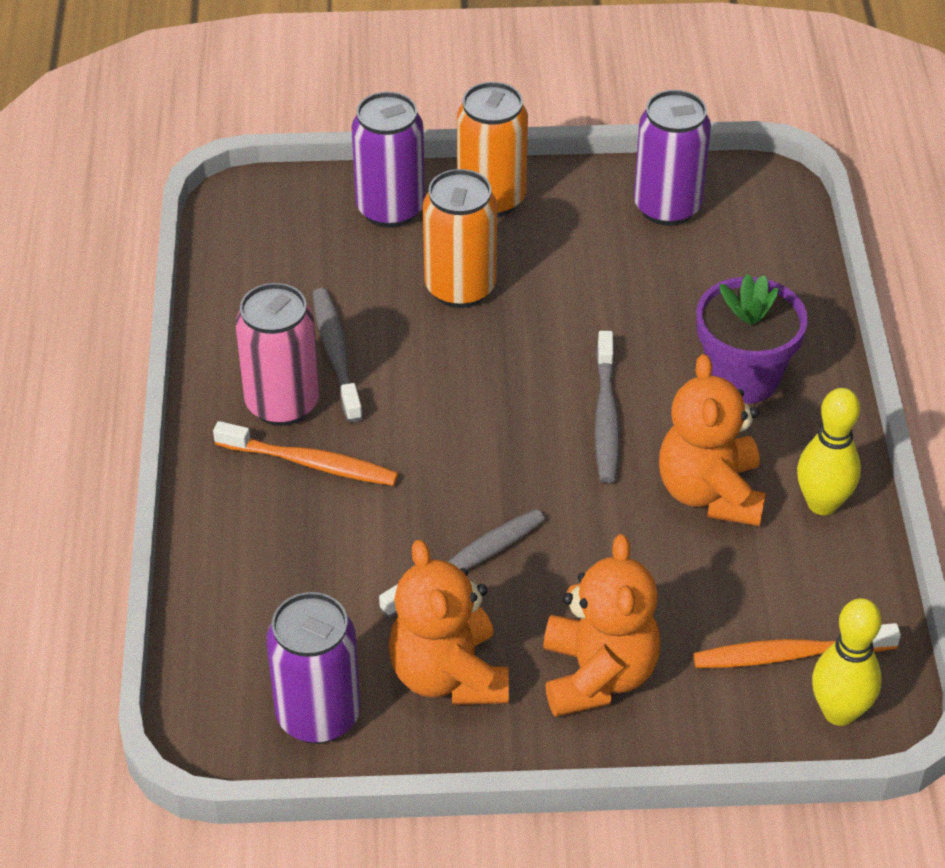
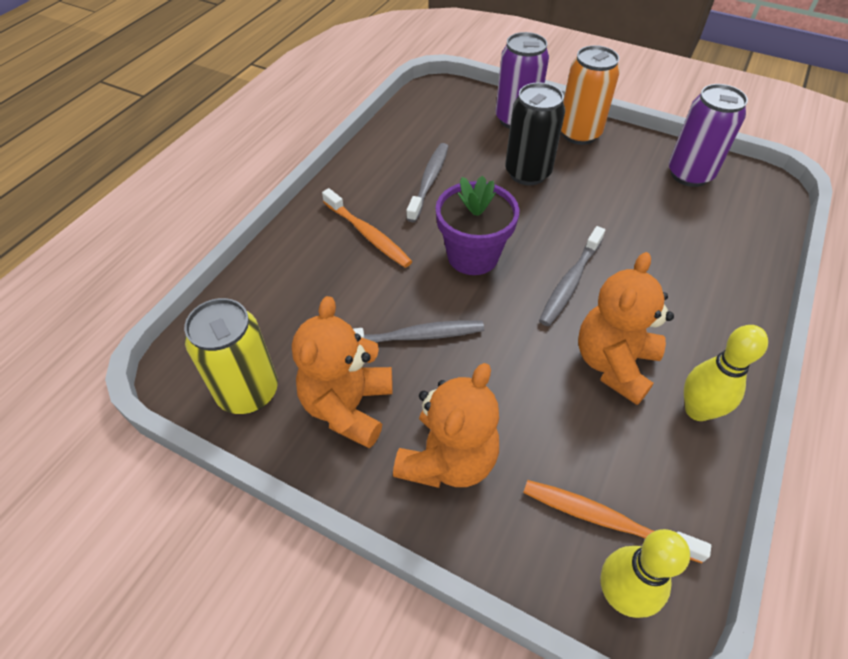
camera: 30 degrees right, 5 degrees up
(282, 403) = (378, 196): pink can -> none
(318, 715) = (248, 392): purple can -> yellow can
(460, 288) = (527, 173): orange can -> black can
(743, 377) = (684, 295): purple flower pot -> purple flower pot (472, 256)

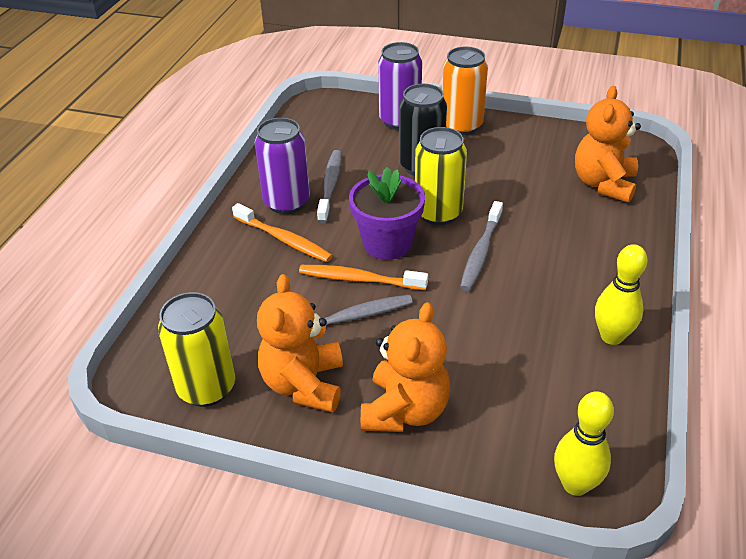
camera: 10 degrees left, 10 degrees down
(534, 229) = (438, 213): none -> yellow can
(605, 519) = (551, 432): orange toothbrush -> orange toothbrush (359, 279)
(614, 364) = (533, 312): orange teddy bear -> orange teddy bear (603, 184)
(689, 174) = (568, 148): purple can -> purple can (287, 202)

